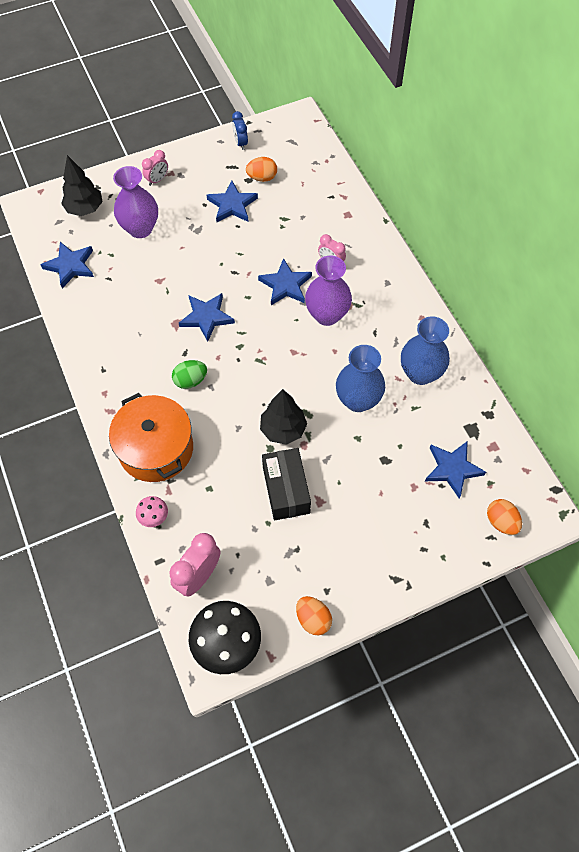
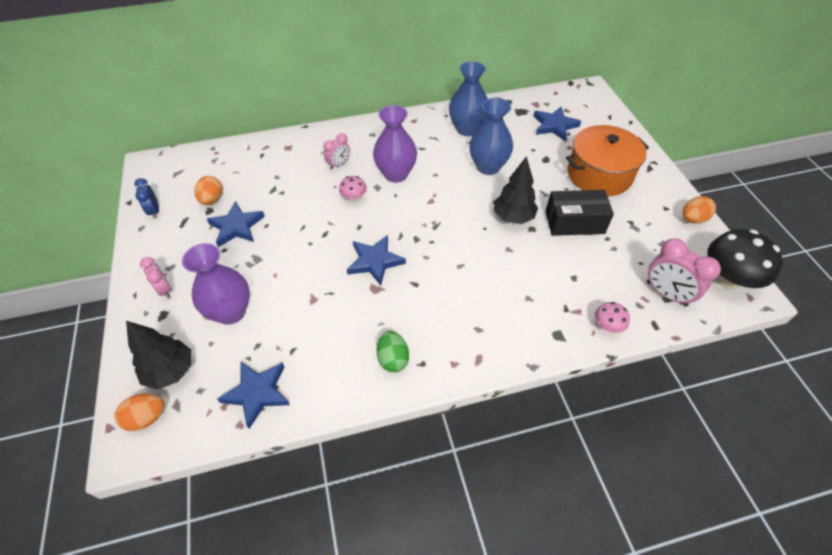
camera: 80 degrees left, 10 degrees down
(156, 448) = (528, 318): orange pot -> orange pot (599, 174)
(190, 380) = (450, 281): green egg -> green egg (393, 359)
(240, 143) = (154, 211): blue clock -> blue clock turned 75 degrees clockwise
(285, 285) = (354, 197): blue star -> pink mushroom
(501, 522) = (597, 110): orange egg -> orange egg (147, 418)

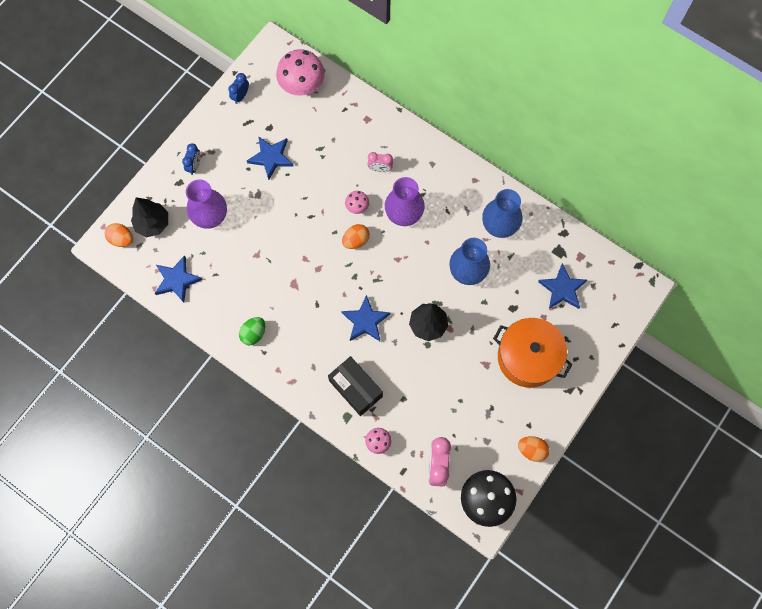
camera: 50 degrees right, 20 degrees up
(165, 290) = (194, 166): pink clock -> blue clock
(205, 167) = (302, 85): none -> pink mushroom
(212, 199) = (279, 120): orange egg -> orange egg (356, 241)
(375, 261) = (314, 266): blue star -> blue star (365, 321)
(574, 222) = (458, 369): black box -> black box (355, 388)

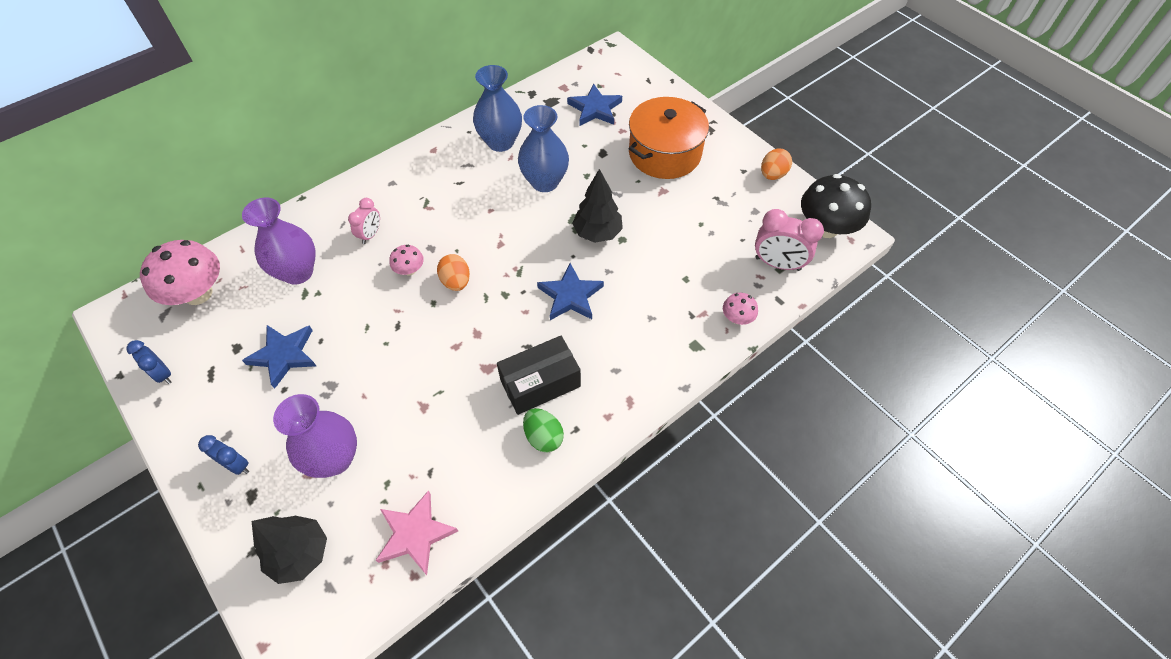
camera: 75 degrees left, 15 degrees down
(122, 239) = (302, 616): orange egg -> none
(177, 280) = (415, 534): blue star -> pink star
(355, 388) = (659, 327): black box -> black box (540, 383)
(403, 215) = (445, 225): purple vase -> purple vase (298, 272)

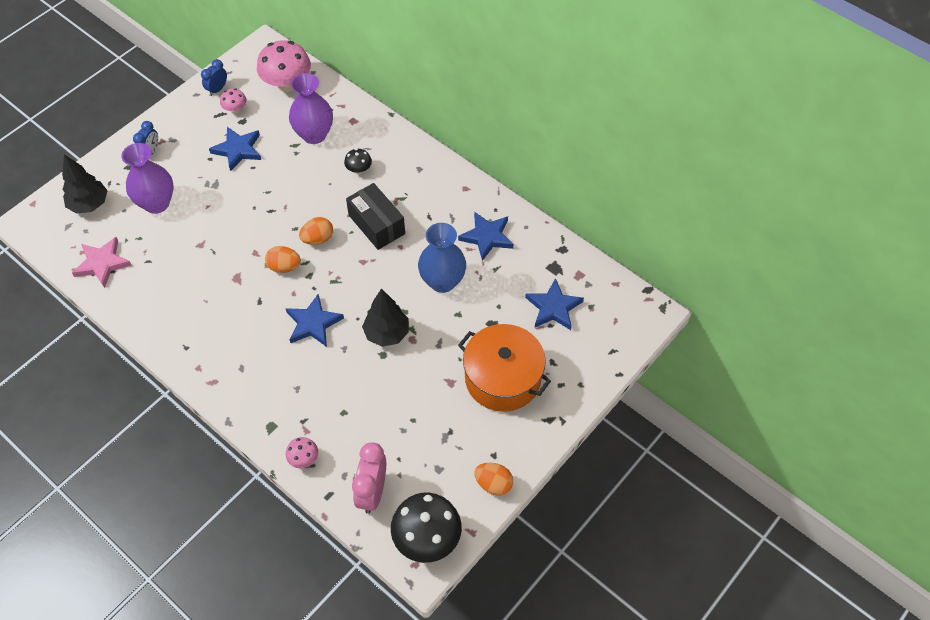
camera: 80 degrees right, 0 degrees up
(370, 234) = (359, 169): pink clock -> black mushroom
(409, 270) = (326, 205): pink mushroom -> pink mushroom (235, 109)
(486, 317) = (284, 267): none -> orange egg
(500, 142) = (487, 237): blue vase -> blue star
(540, 383) = (225, 316): black box -> black box (376, 224)
(543, 437) = (178, 326): green egg -> none

